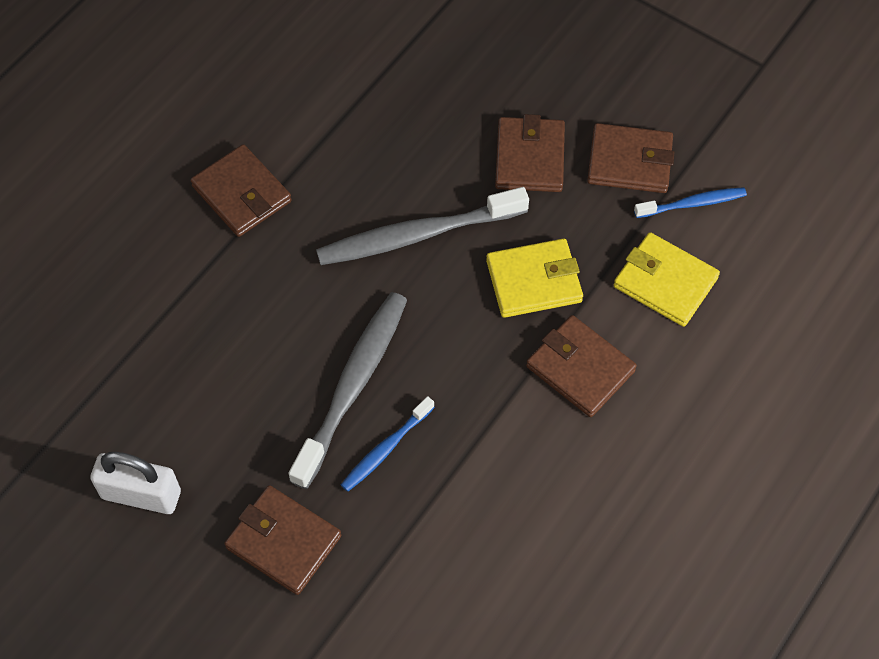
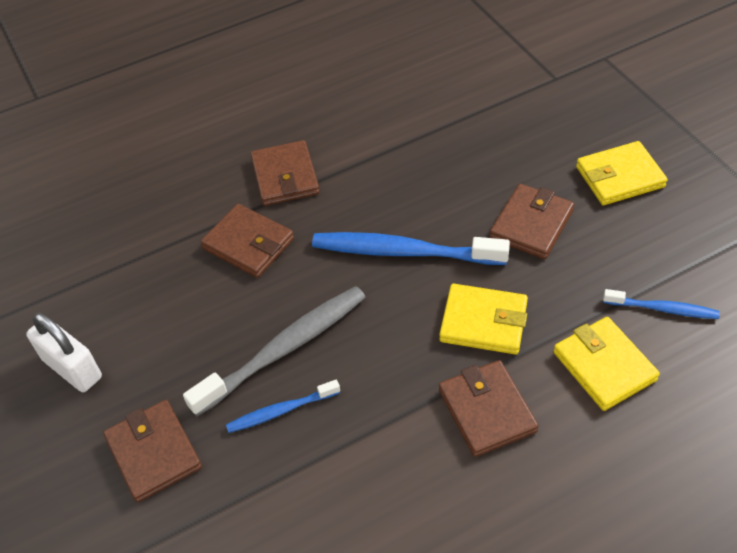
camera: 30 degrees right, 10 degrees down
(417, 235) = (404, 252): grey toothbrush -> blue toothbrush
(591, 73) = (619, 177): none -> yellow wallet
(629, 162) = (619, 256): brown wallet -> brown wallet (248, 244)

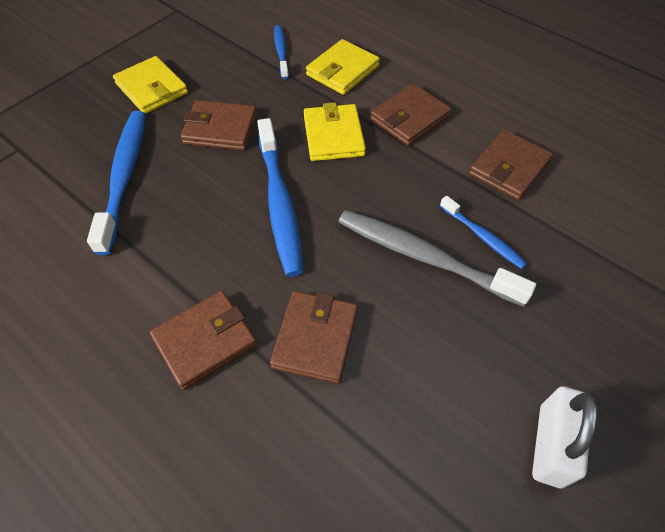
camera: 115 degrees left, 5 degrees up
(154, 452) = (579, 316): brown wallet -> brown wallet (508, 168)
(488, 145) = (124, 177): none -> blue toothbrush

